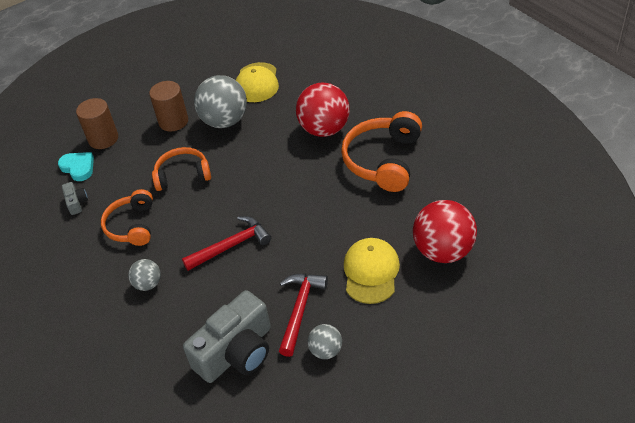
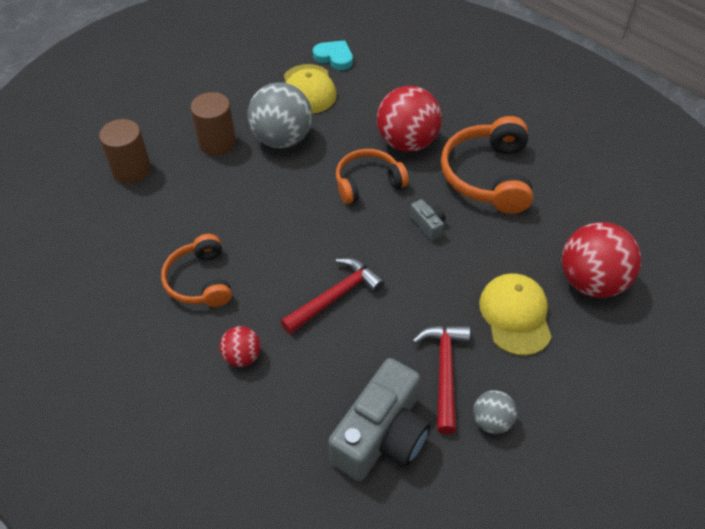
camera: 15 degrees left, 5 degrees up
(76, 203) = (118, 256): grey camera -> grey camera (428, 225)
(78, 167) = (108, 209): turquoise heart -> turquoise heart (334, 57)
(148, 284) = (242, 356): grey ball -> red ball
(182, 175) = (248, 210): orange headphones -> orange headphones (367, 182)

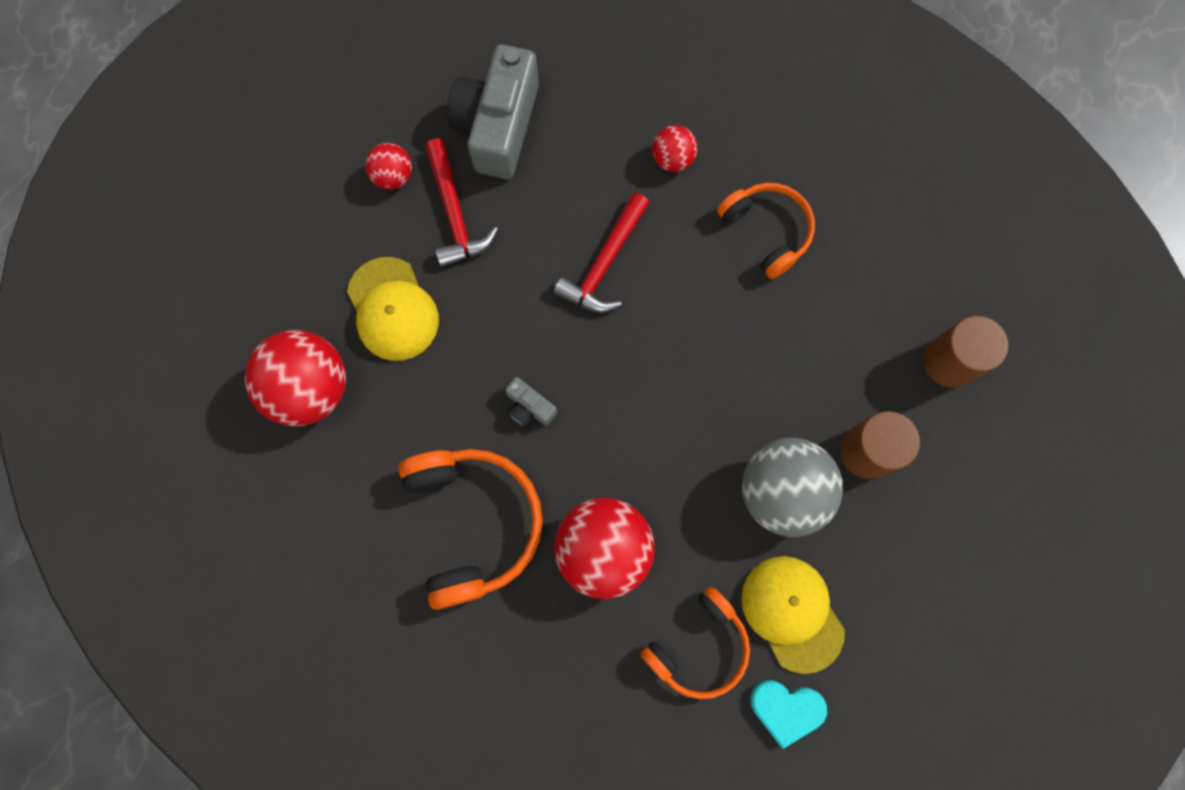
camera: 160 degrees right, 25 degrees up
(367, 182) = (631, 452): orange headphones -> orange headphones (699, 647)
(491, 421) = (393, 176): grey ball -> red ball

